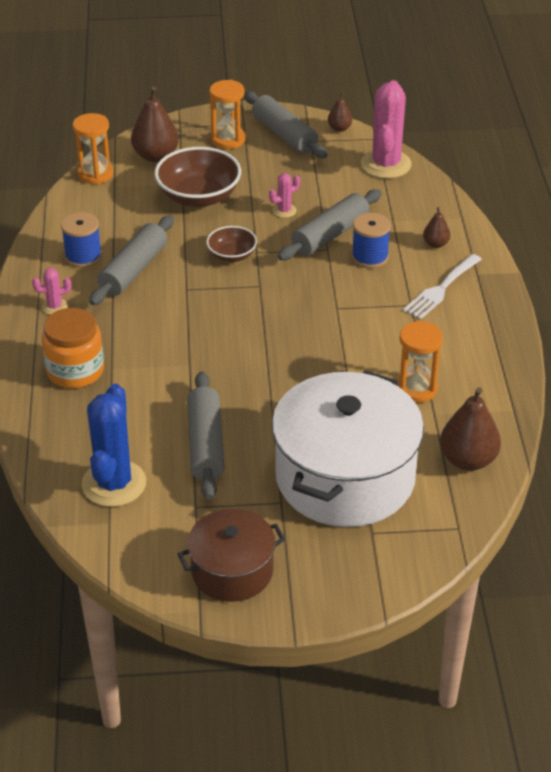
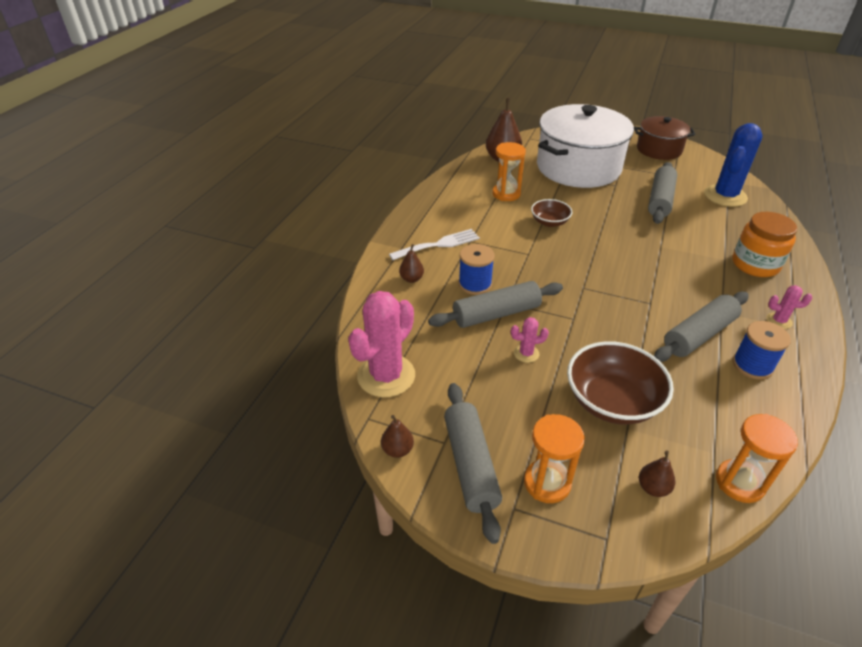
camera: 155 degrees left, 0 degrees up
(155, 156) = (653, 488): brown pear -> brown pear, size x0.53
(232, 255) = (598, 322): brown bowl -> brown bowl (549, 222)

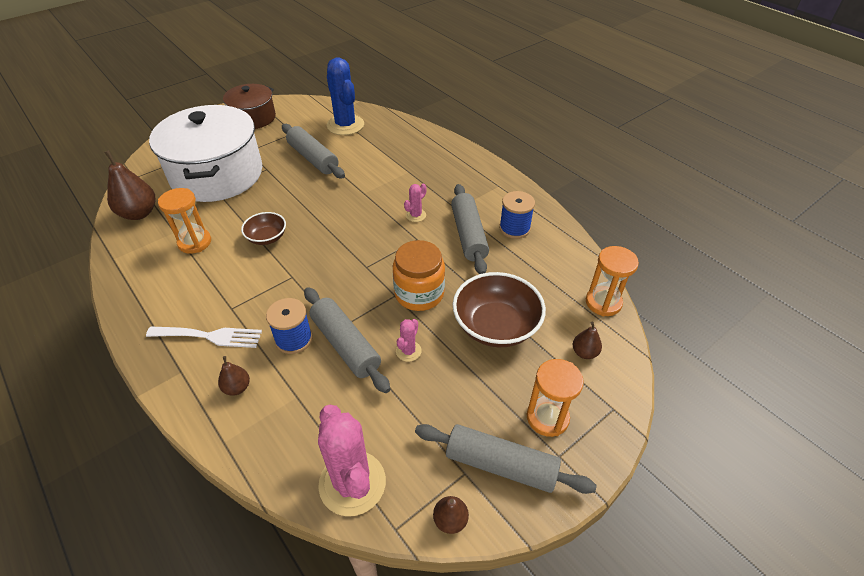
camera: 60 degrees left, 5 degrees up
(439, 244) = (210, 336): white fork -> white fork turned 90 degrees clockwise
(496, 314) = (345, 345): grey rolling pin -> grey rolling pin turned 45 degrees counterclockwise
(755, 264) = (427, 161): orange jar -> orange jar (419, 293)
(779, 321) = (486, 188): pink cactus -> pink cactus (415, 215)

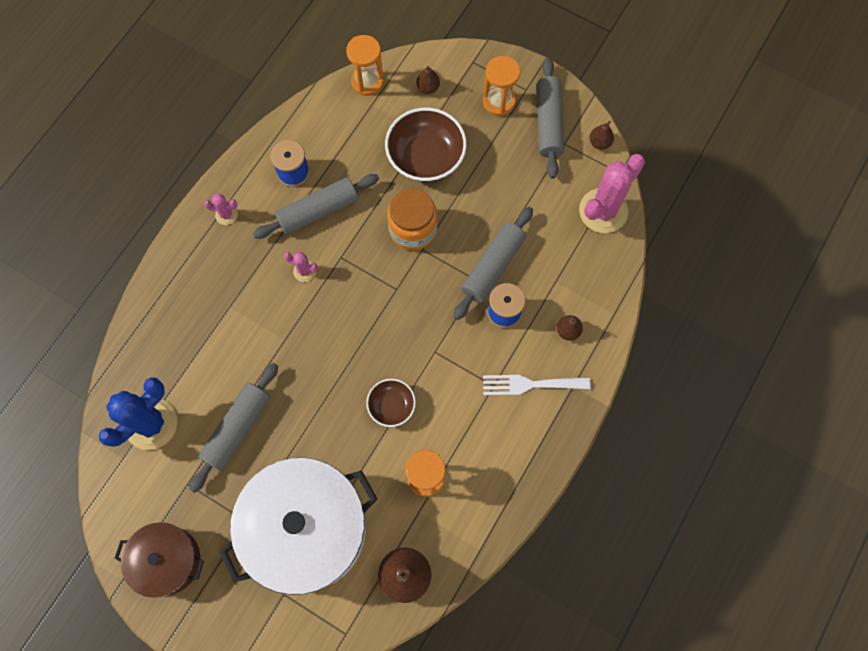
camera: 110 degrees left, 25 degrees up
(210, 336) = (530, 384): white fork -> white fork turned 75 degrees counterclockwise
(408, 351) = (479, 215): pink cactus -> pink cactus (226, 214)

